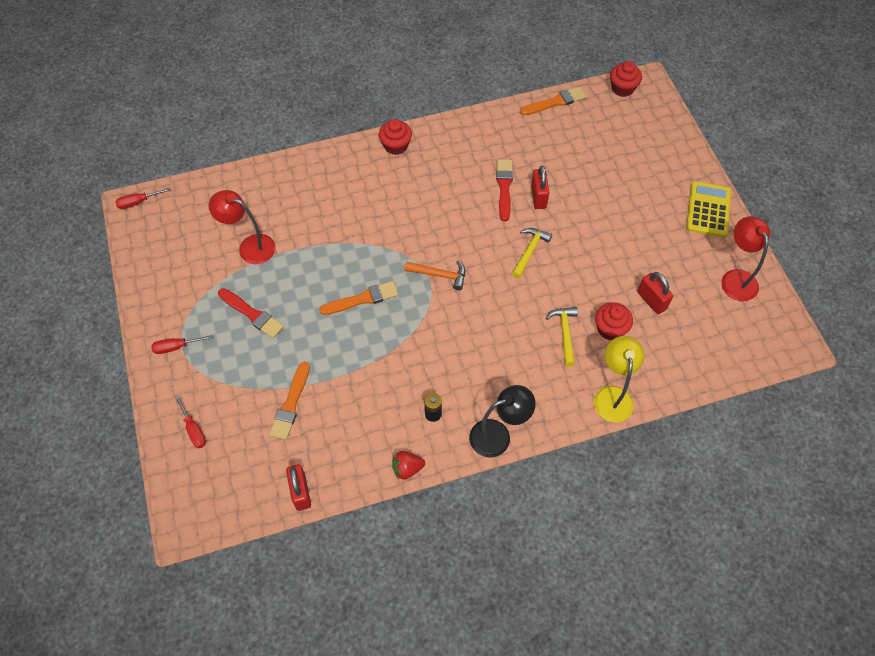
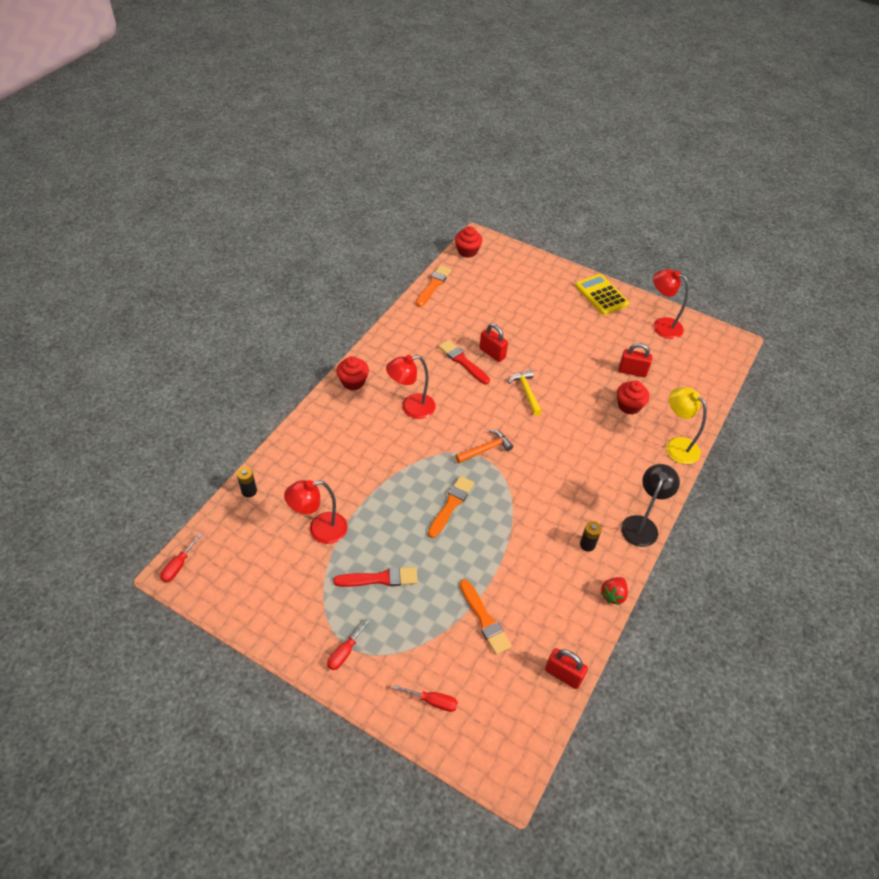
camera: 45 degrees left, 10 degrees down
(234, 181) = (249, 491): none -> black battery
(418, 198) = (411, 408): none -> red lamp
(565, 333) = (607, 428): yellow hammer -> none

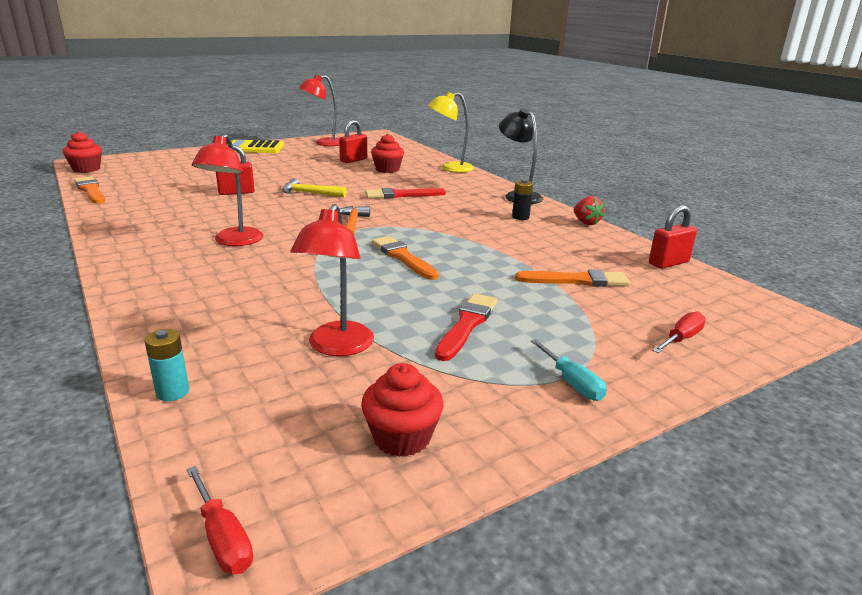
camera: 60 degrees left, 25 degrees down
(249, 491) = (172, 392): black battery -> turquoise battery
(345, 652) = (572, 383): red screwdriver -> turquoise screwdriver
(353, 382) = (129, 260): red cupcake -> red cupcake (402, 437)
(462, 361) = (220, 205): red brush -> red brush (401, 195)

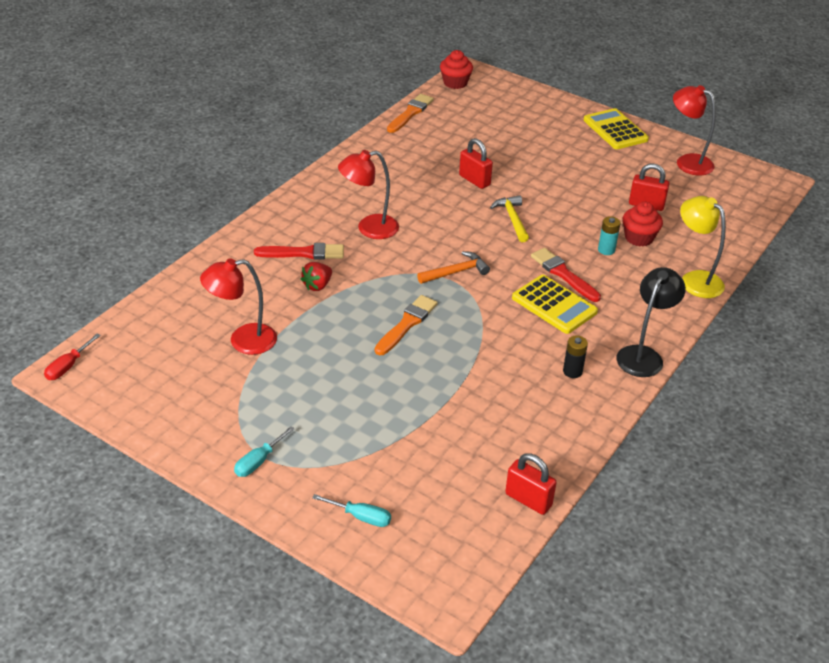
camera: 65 degrees right, 15 degrees up
(172, 392) = (162, 299): turquoise battery -> turquoise battery (606, 250)
(402, 437) = (163, 399): red cupcake -> none
(435, 205) = (554, 305): none -> yellow calculator
(467, 324) = (310, 392): red brush -> red brush (304, 253)
(577, 280) = (435, 439): orange brush -> none
(586, 222) = (600, 423): red strawberry -> red strawberry (317, 285)
(681, 339) = (361, 517): red screwdriver -> turquoise screwdriver

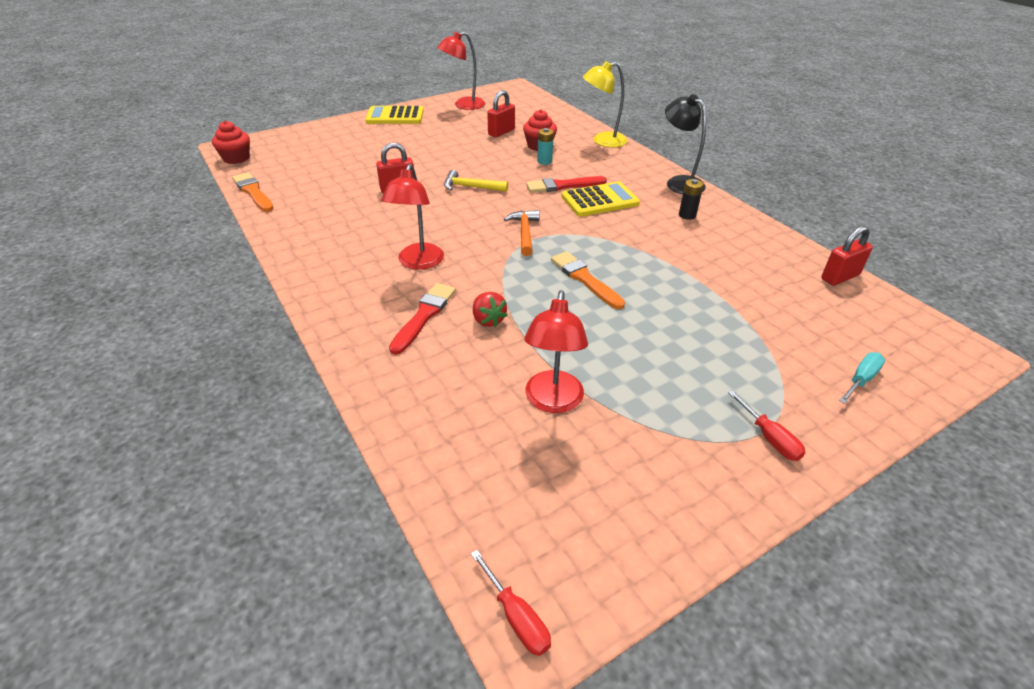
camera: 65 degrees left, 0 degrees up
(258, 461) = (769, 438): turquoise screwdriver -> red screwdriver

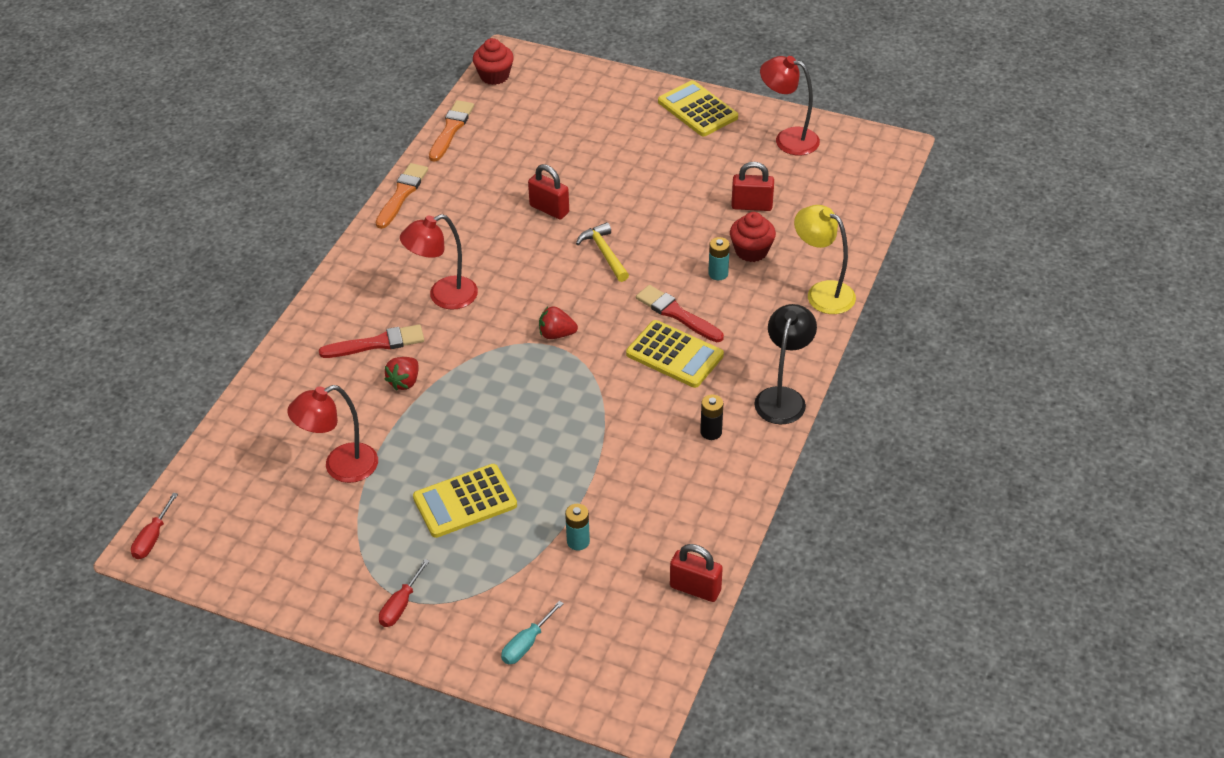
camera: 55 degrees right, 5 degrees up
(524, 233) = (556, 334): orange hammer -> red strawberry
(584, 279) = (517, 410): orange brush -> orange brush (402, 194)
(664, 345) = (465, 502): none -> yellow calculator
(755, 307) = (578, 541): none -> turquoise battery
(861, 379) = (526, 644): turquoise screwdriver -> turquoise screwdriver turned 120 degrees clockwise

